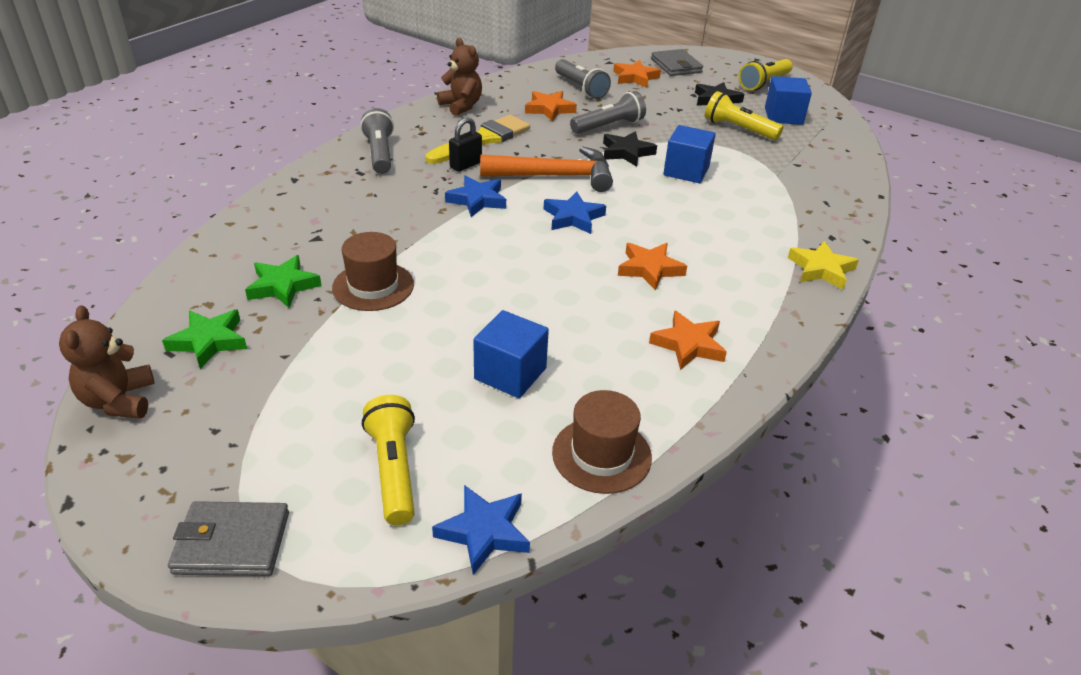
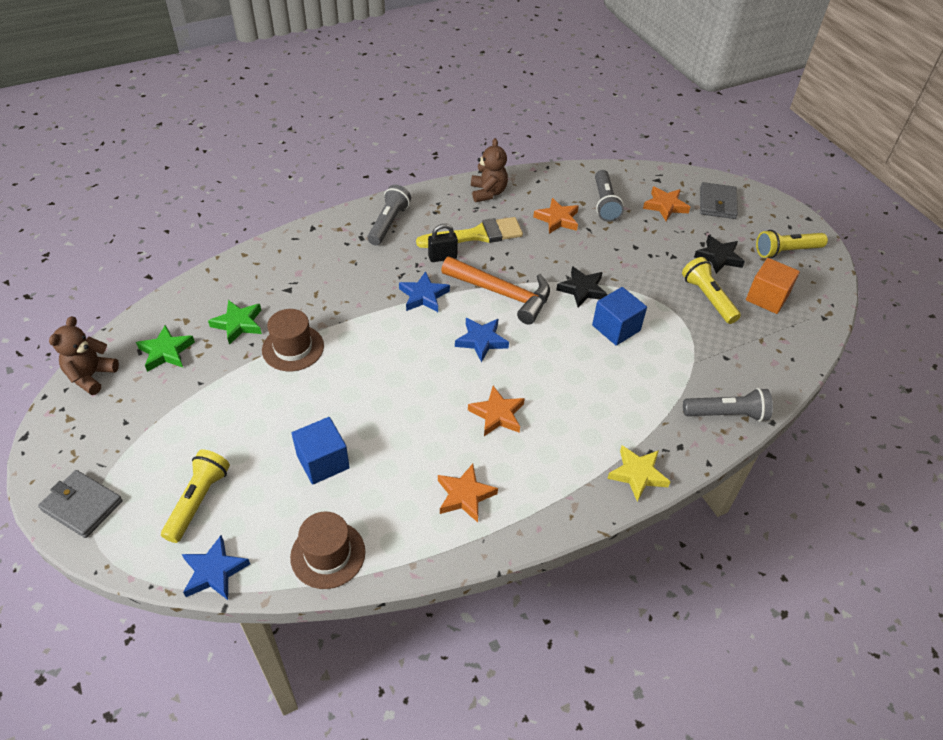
camera: 30 degrees right, 10 degrees up
(609, 126) = (592, 255): grey flashlight -> grey flashlight (727, 414)
(783, 116) = (767, 298): blue cube -> orange cube

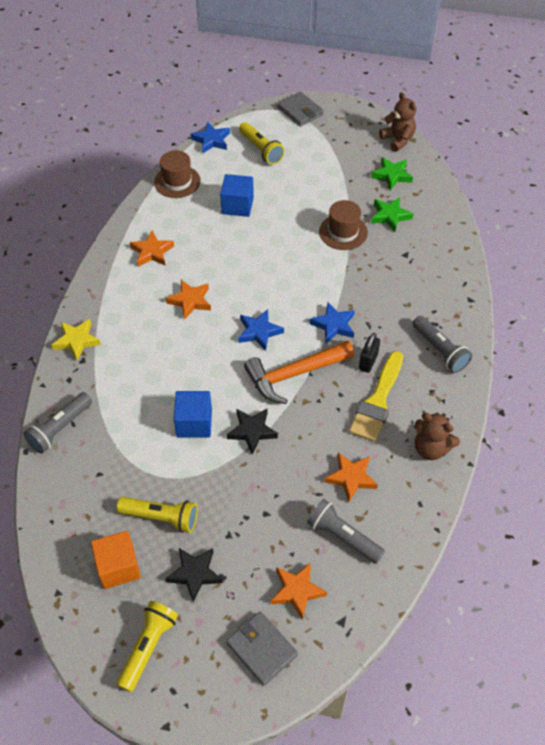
camera: 130 degrees right, 5 degrees up
(82, 505) = (300, 111): grey wallet -> grey wallet turned 75 degrees clockwise

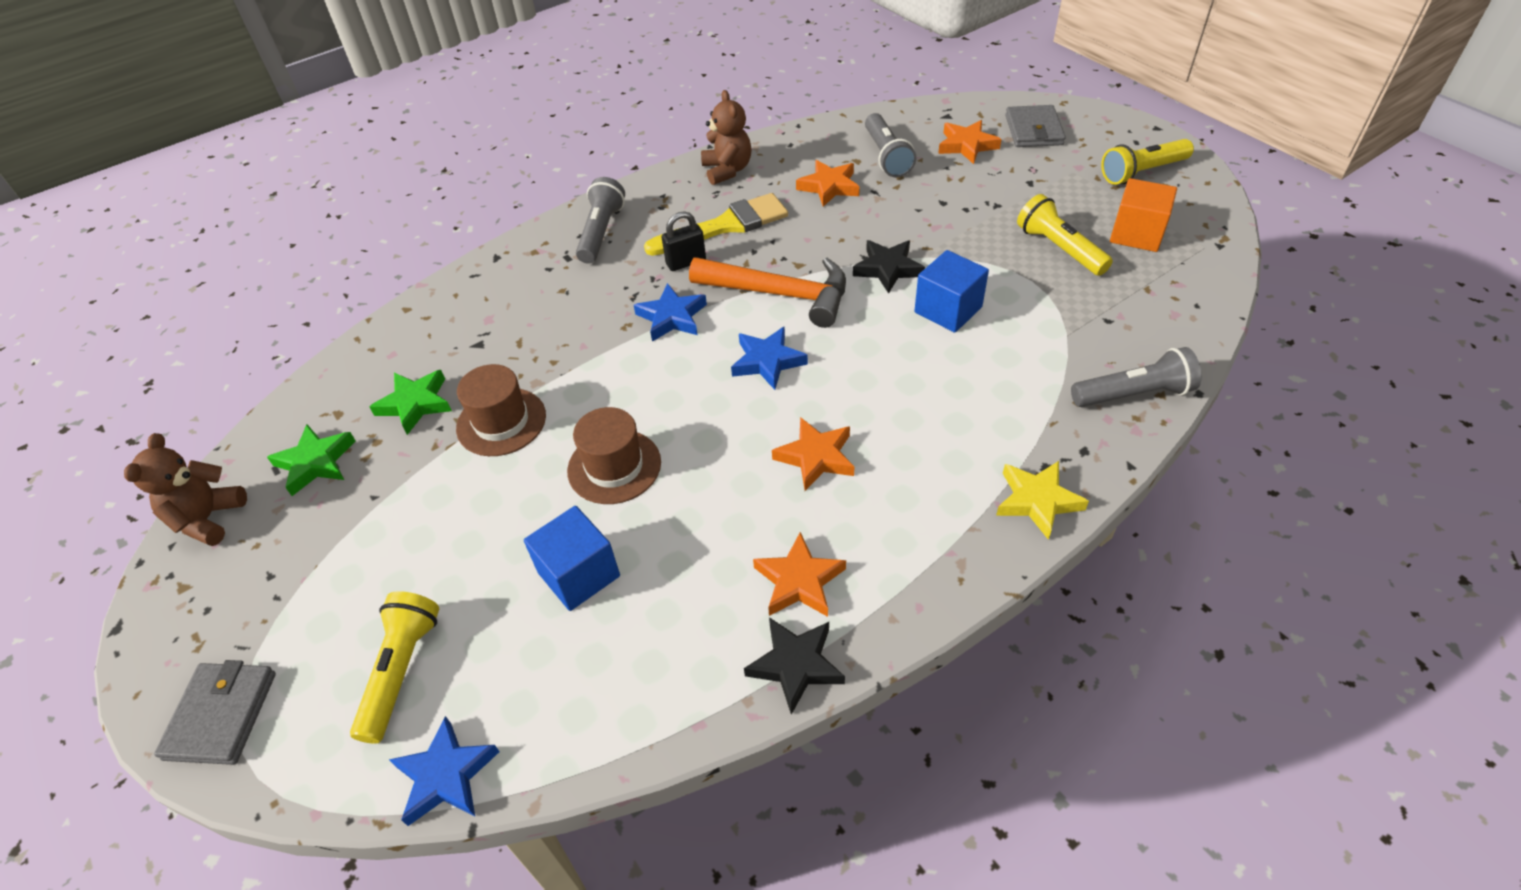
camera: 135 degrees left, 5 degrees down
(177, 182) = (616, 711): brown hat -> brown hat (614, 466)
(194, 574) = (1056, 195): black star -> black star (795, 665)

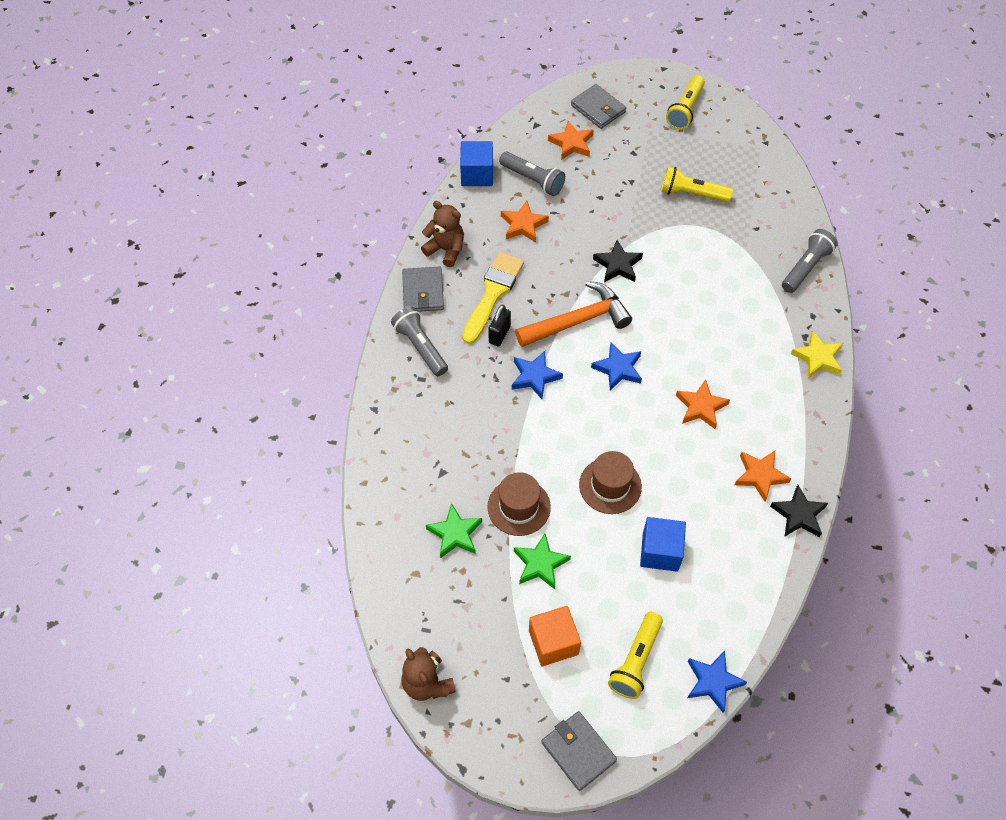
camera: 45 degrees left, 10 degrees up
(316, 462) = (444, 608): green star -> green star (540, 564)
(401, 671) = (635, 661): yellow flashlight -> yellow flashlight turned 120 degrees counterclockwise
(662, 191) = (423, 291): none -> grey wallet
(948, 310) = (675, 272): blue cube -> blue cube (477, 174)
(1136, 234) = (721, 159): orange cube -> orange cube (553, 642)

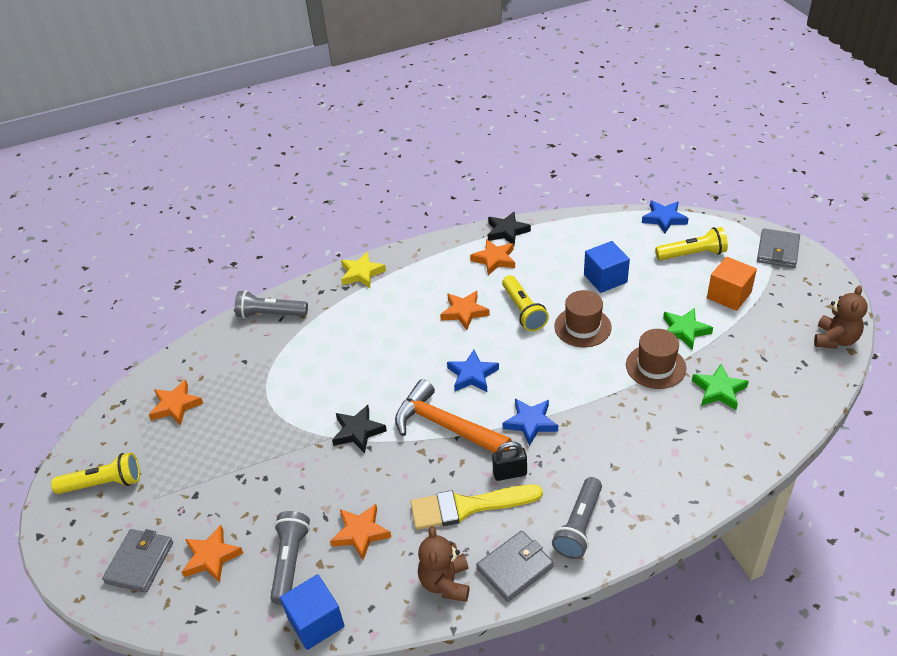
camera: 120 degrees left, 15 degrees down
(692, 194) = (228, 422): yellow flashlight -> yellow flashlight (523, 311)
(736, 170) = (176, 405): none -> orange star

